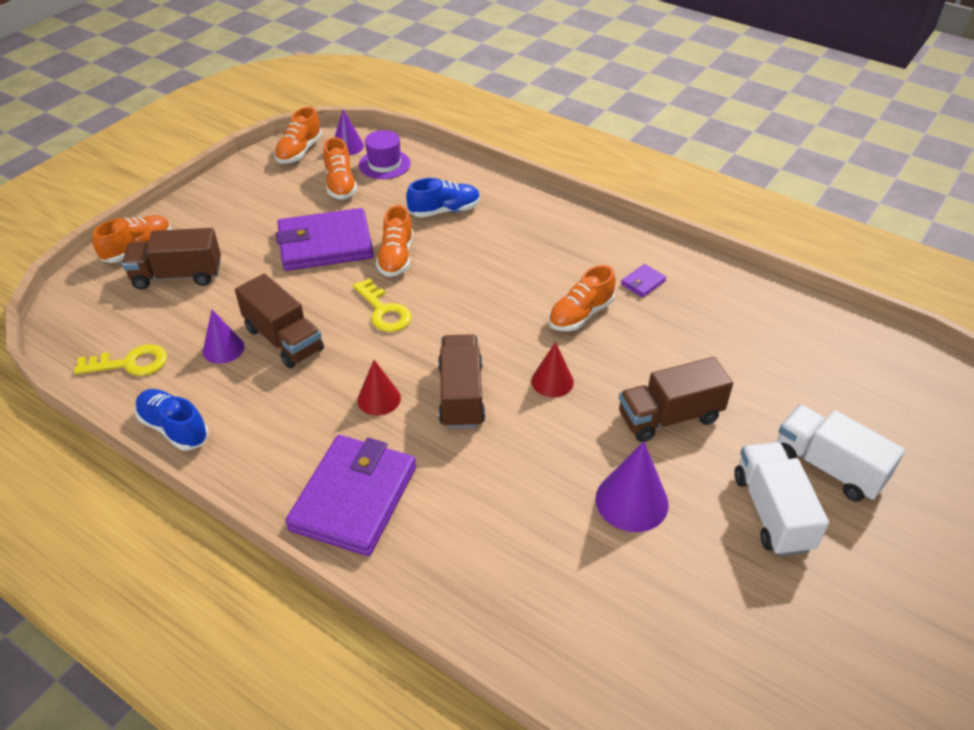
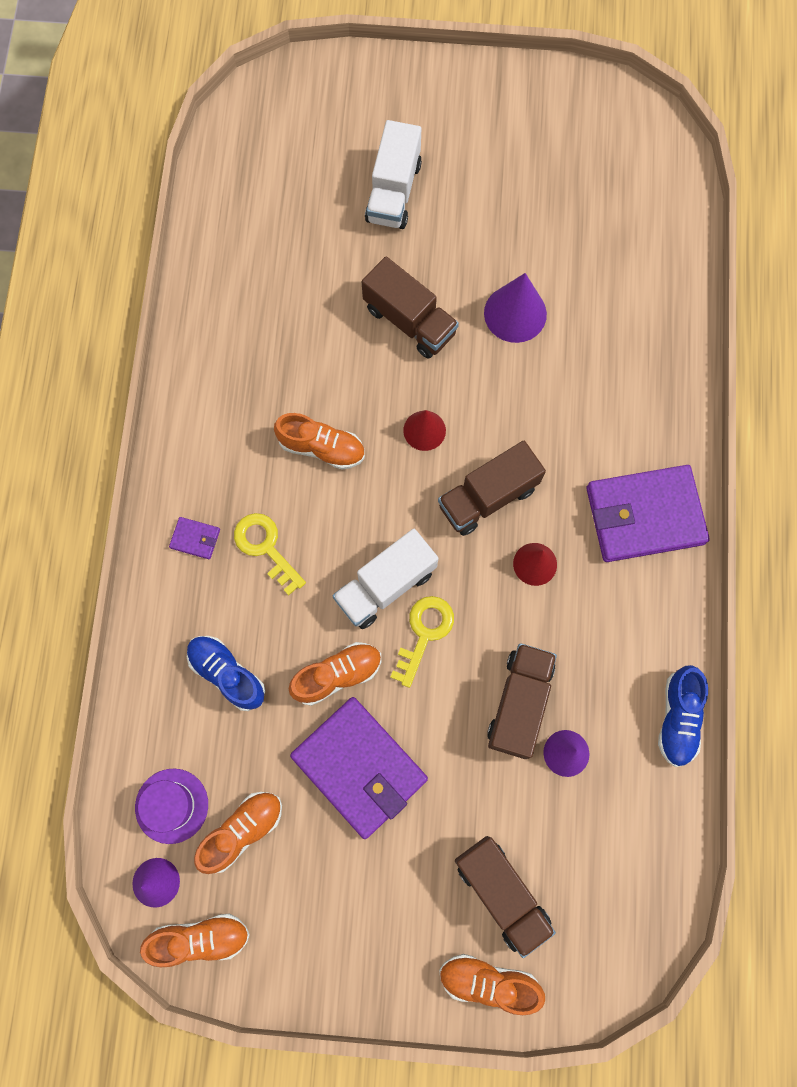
camera: 120 degrees left, 30 degrees up
(130, 363) = (639, 829): yellow key -> yellow key (266, 547)
(643, 283) = (240, 412): purple wallet -> purple wallet (195, 538)
(772, 512) = (464, 216): white truck -> white truck (385, 585)

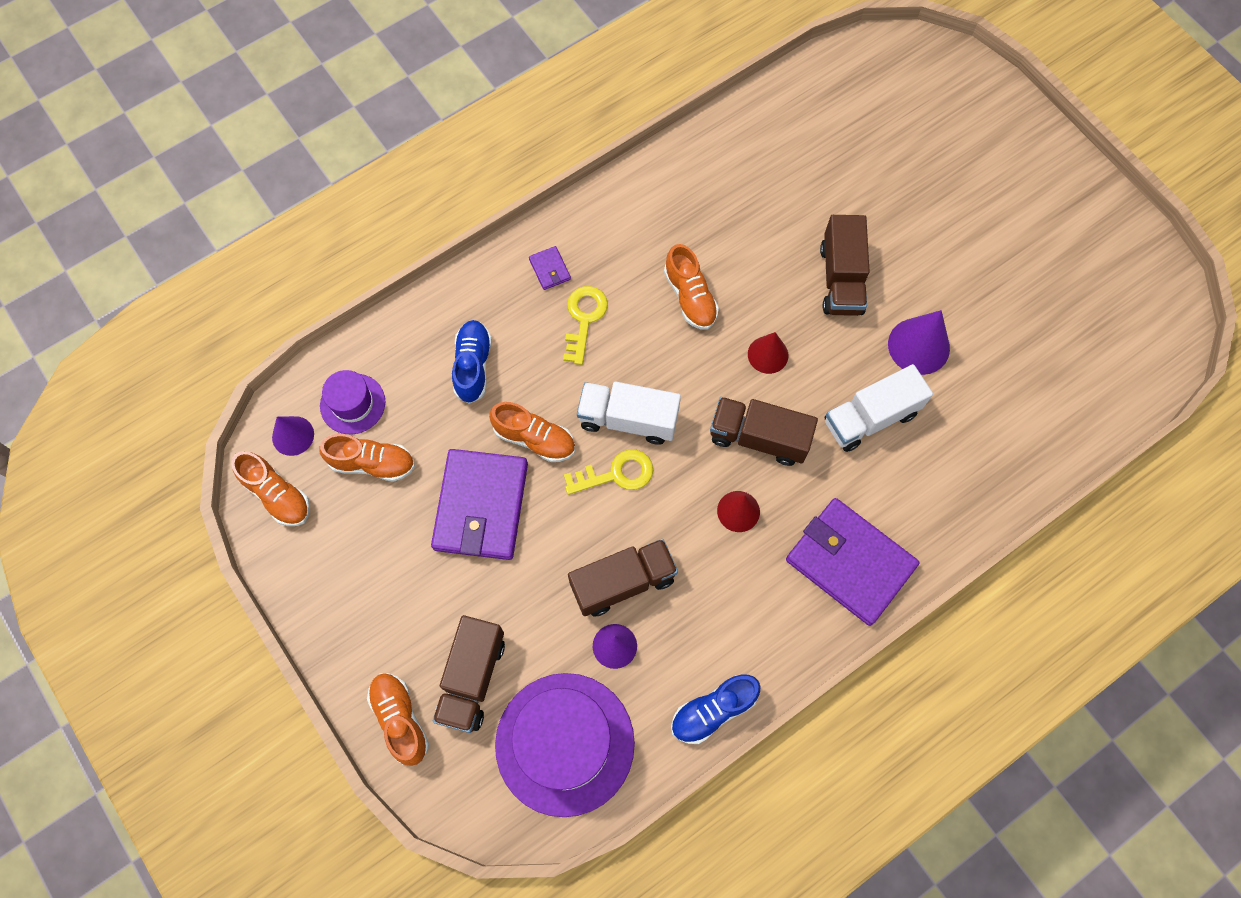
camera: 50 degrees right, 5 degrees down
(393, 192) = (929, 191): white truck -> white truck (870, 418)
(614, 858) = (565, 743): none -> purple hat

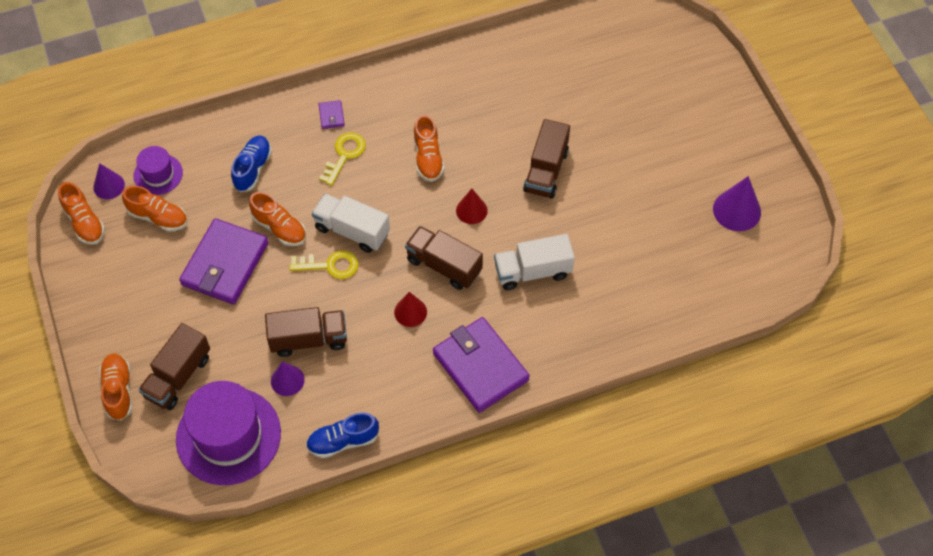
camera: 15 degrees right, 10 degrees down
(918, 346) = (588, 230): purple cone -> purple cone (737, 210)

